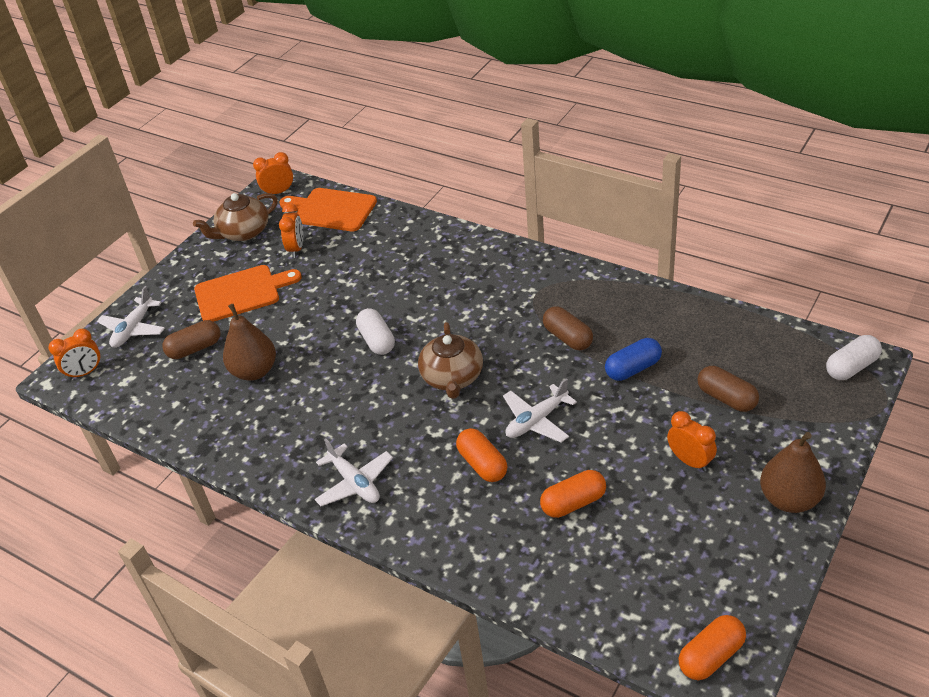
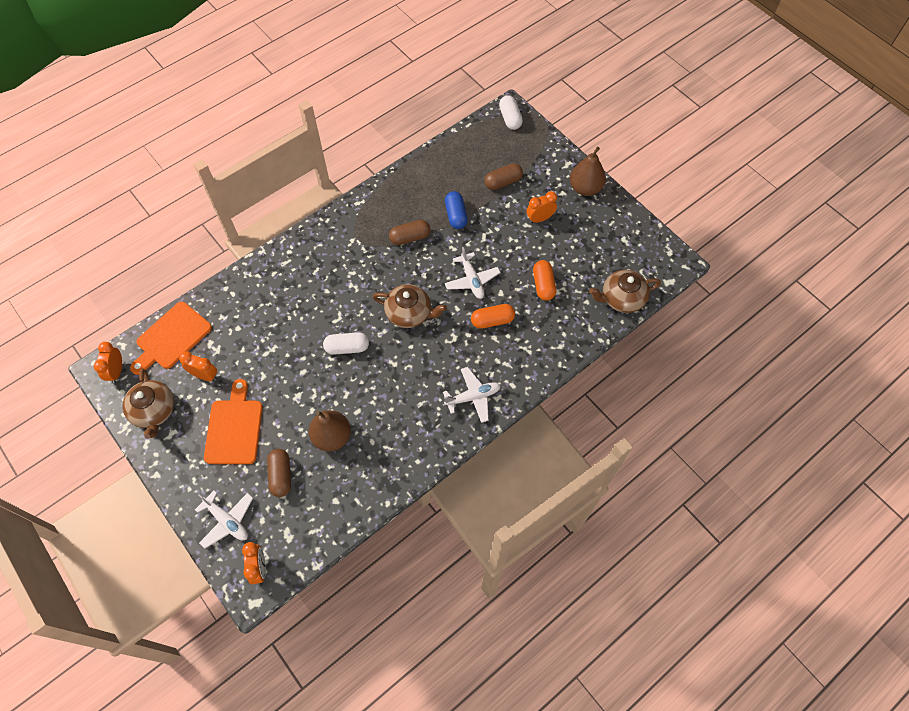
camera: 75 degrees left, 20 degrees up
(605, 613) = (621, 298): none -> brown teapot
(711, 656) = (663, 263): orange capsule -> none

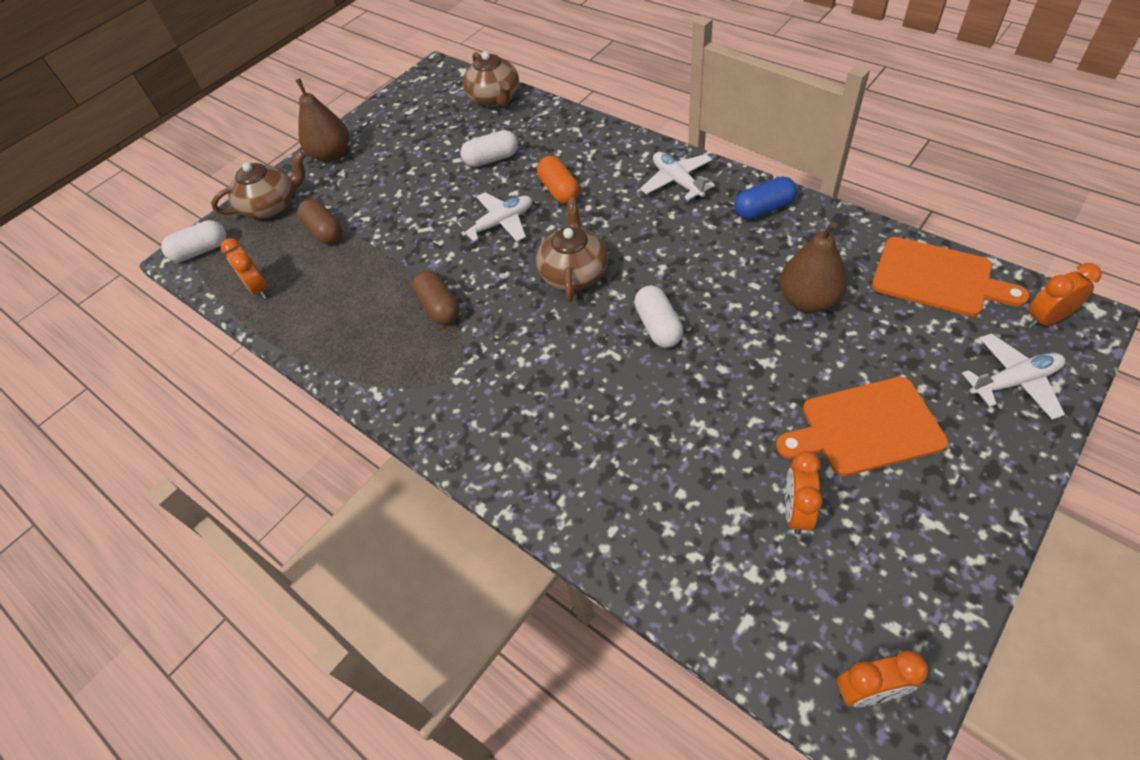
camera: 95 degrees left, 10 degrees down
(154, 411) = (908, 573): brown teapot -> brown teapot (271, 205)
(171, 338) = (747, 607): orange cutting board -> orange cutting board (937, 278)
(227, 521) = (1013, 382): white plane -> white plane turned 45 degrees clockwise
(281, 476) = (902, 340): brown capsule -> none
(456, 215) = (390, 266): blue capsule -> blue capsule (763, 209)
(539, 219) = (386, 183): orange clock -> orange clock (259, 289)
(543, 285) = (491, 159): orange capsule -> white capsule

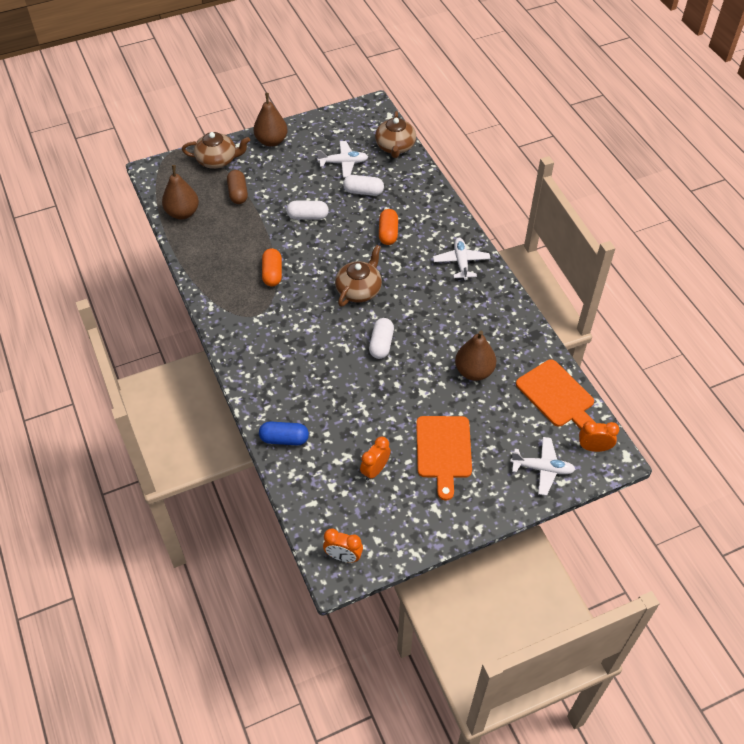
camera: 20 degrees right, 0 degrees up
(201, 251) = (163, 172): white capsule -> white capsule (308, 216)
(259, 289) = (182, 213): orange clock -> brown pear
(439, 307) = (272, 273): brown capsule -> orange capsule
(500, 223) = (339, 238): white plane -> white plane (343, 163)
(763, 209) = (496, 305): blue capsule -> blue capsule (284, 439)
(865, 428) = (444, 451): orange cutting board -> orange cutting board turned 105 degrees counterclockwise

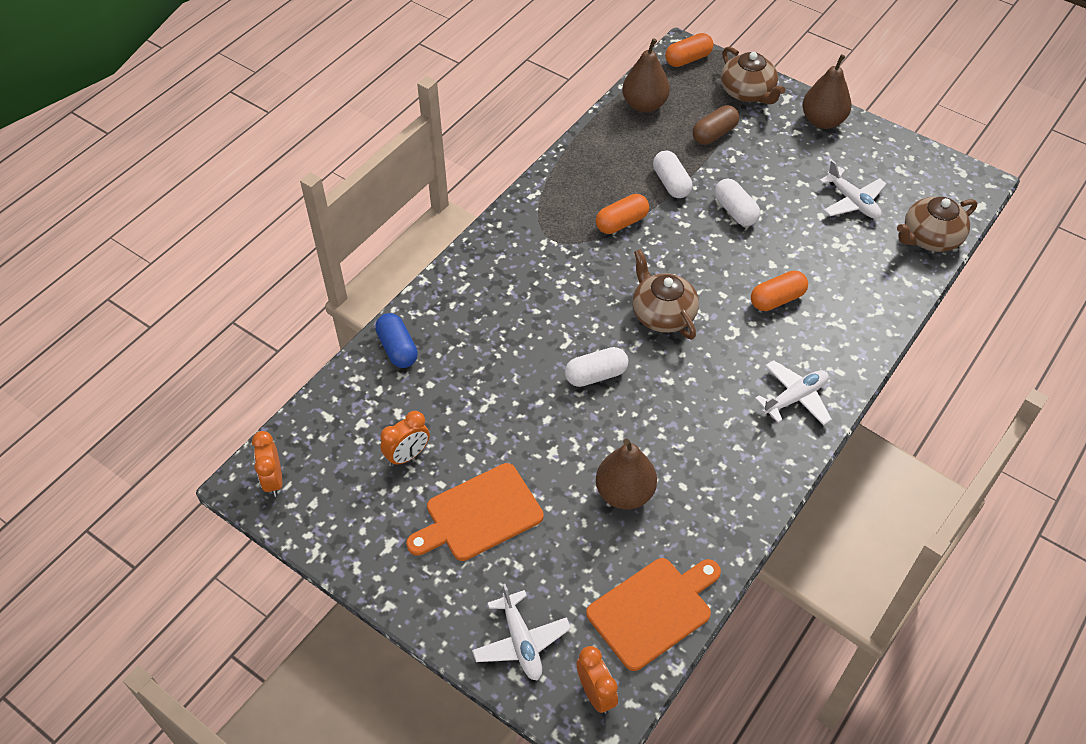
camera: 60 degrees right, 0 degrees up
(162, 172) = (688, 59): none -> orange capsule
(359, 290) = (662, 314): brown teapot -> brown teapot turned 120 degrees counterclockwise
(363, 191) = (823, 243): white capsule -> white capsule (671, 183)
(375, 470) = (408, 455): orange clock -> orange clock turned 135 degrees clockwise
(557, 396) = (653, 610): orange cutting board -> orange cutting board turned 150 degrees counterclockwise

